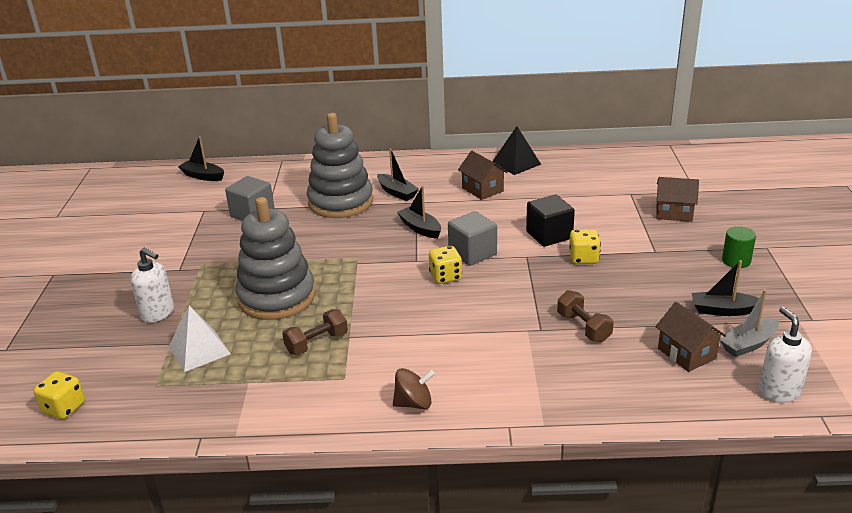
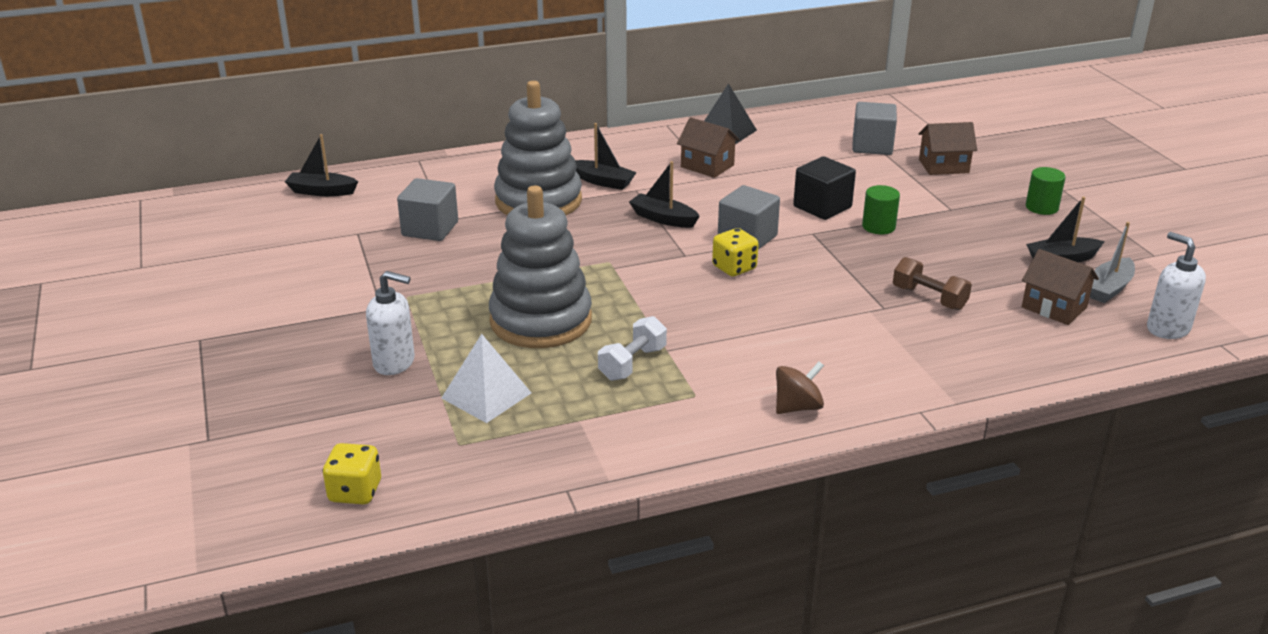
camera: 20 degrees left, 0 degrees up
(317, 343) = (632, 363): brown dumbbell -> white dumbbell
(583, 258) = (878, 227): yellow dice -> green cylinder
(625, 188) = (872, 146): none -> grey cube

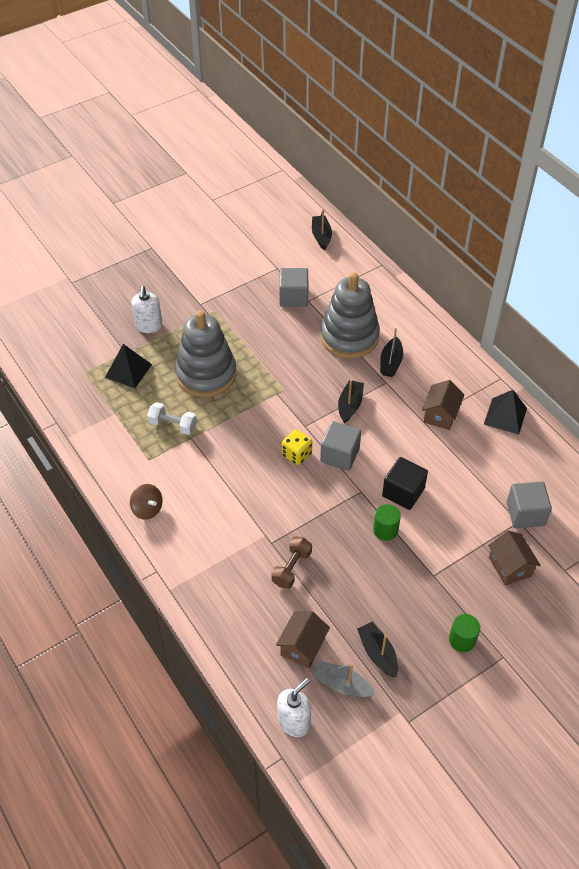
camera: 75 degrees right, 20 degrees up
(355, 492) = (42, 345): yellow dice -> none
(486, 395) = (128, 370): white pyramid -> black pyramid

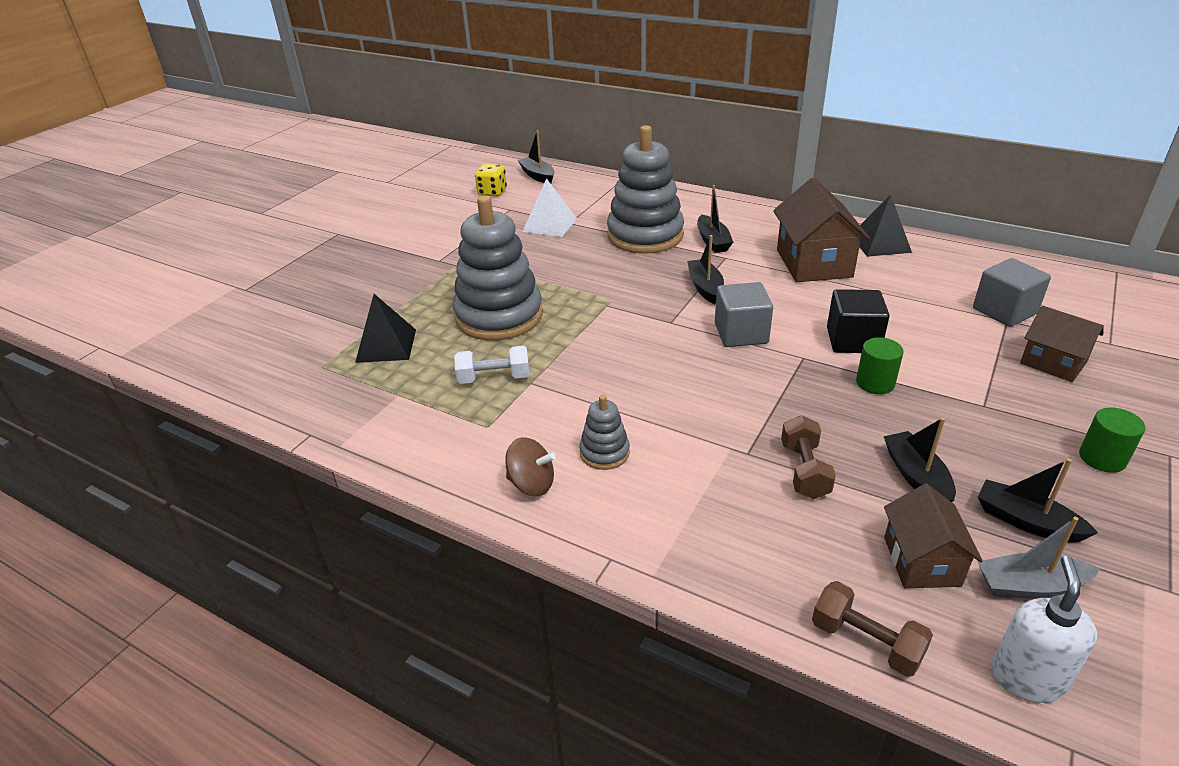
camera: 25 degrees left, 15 degrees down
(149, 326) = (384, 297): white soap dispenser -> none
(197, 506) = (604, 453): none -> grey stacking toy
(238, 670) = (866, 642): none -> brown dumbbell
(293, 297) = (550, 224): grey cube -> white pyramid
(296, 454) = (687, 351): yellow dice -> yellow dice (492, 192)
(347, 600) = (916, 476): none -> black boat
(440, 415) = (814, 263): brown house -> brown house, size x1.62

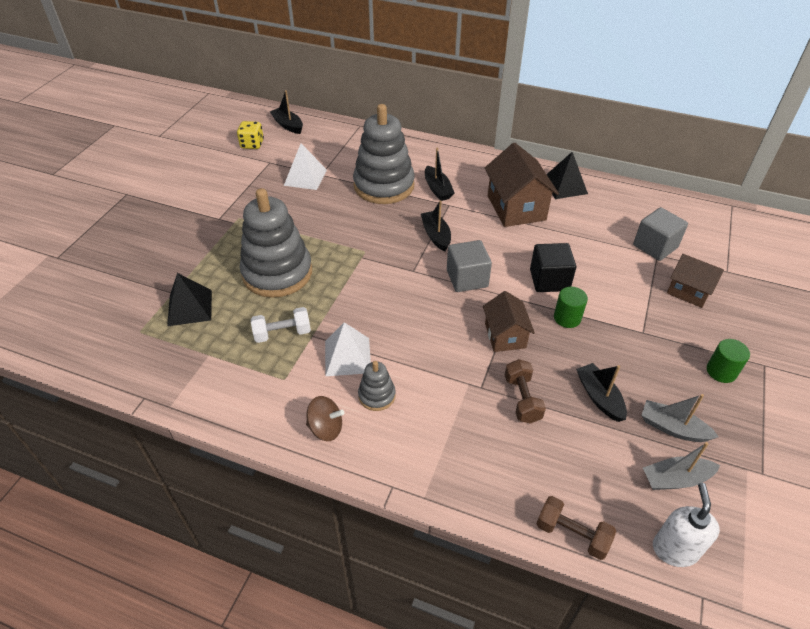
camera: 10 degrees left, 10 degrees up
(572, 407) = (347, 356): none -> white pyramid
(921, 561) = (605, 467): brown house -> brown house (505, 335)
(1026, 522) = (672, 428): black boat -> grey boat

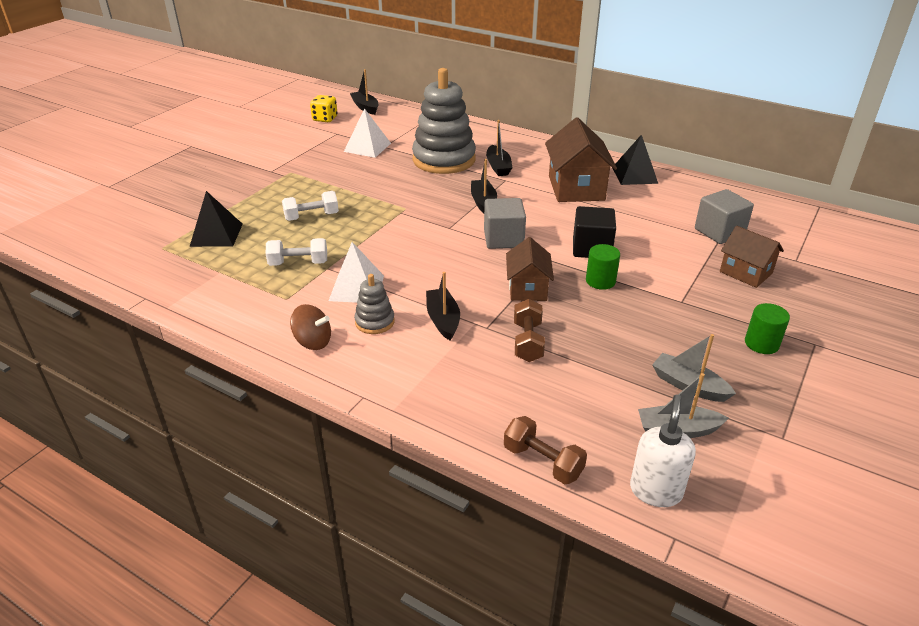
camera: 10 degrees right, 10 degrees down
(277, 273) = (311, 217): grey stacking toy -> white dumbbell
(599, 397) = (613, 350): black boat -> black boat (443, 320)

